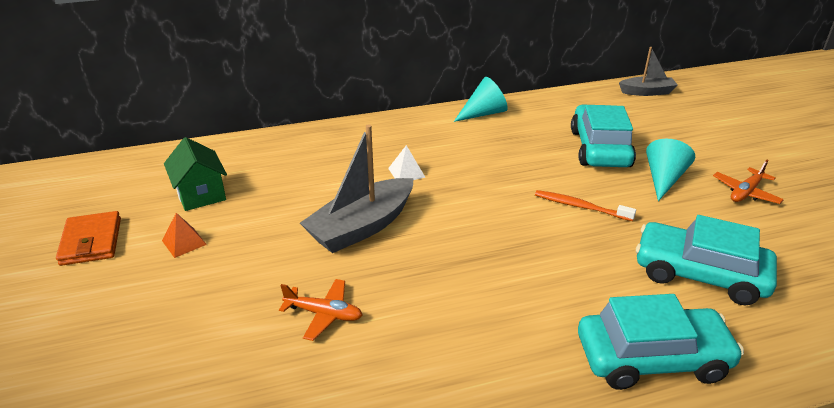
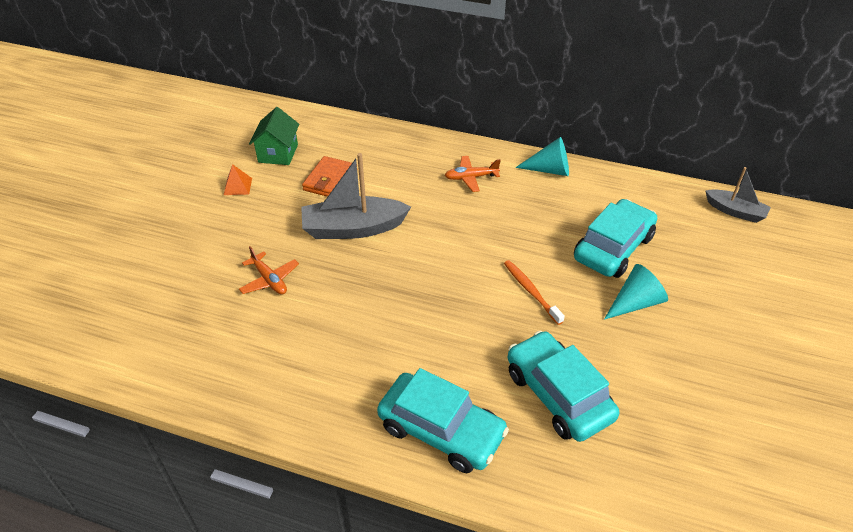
camera: 35 degrees right, 10 degrees up
(91, 241) = (190, 160): orange wallet -> orange wallet (330, 180)
(406, 172) = (429, 198): white pyramid -> none
(745, 192) = (698, 352): orange plane -> orange plane (471, 177)

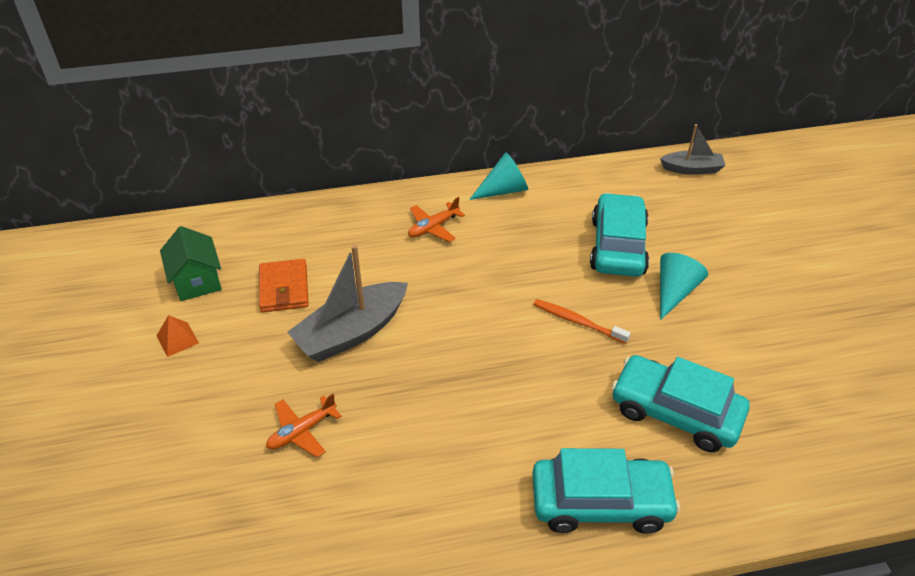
camera: 30 degrees left, 0 degrees up
(269, 280) = (302, 431): orange plane -> orange plane turned 120 degrees clockwise

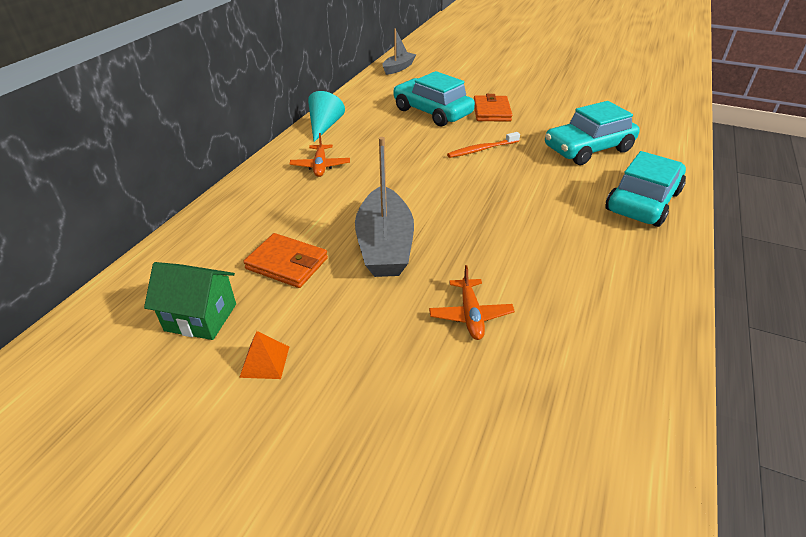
camera: 55 degrees left, 5 degrees down
(674, 291) = (491, 111): turquoise cone -> orange wallet

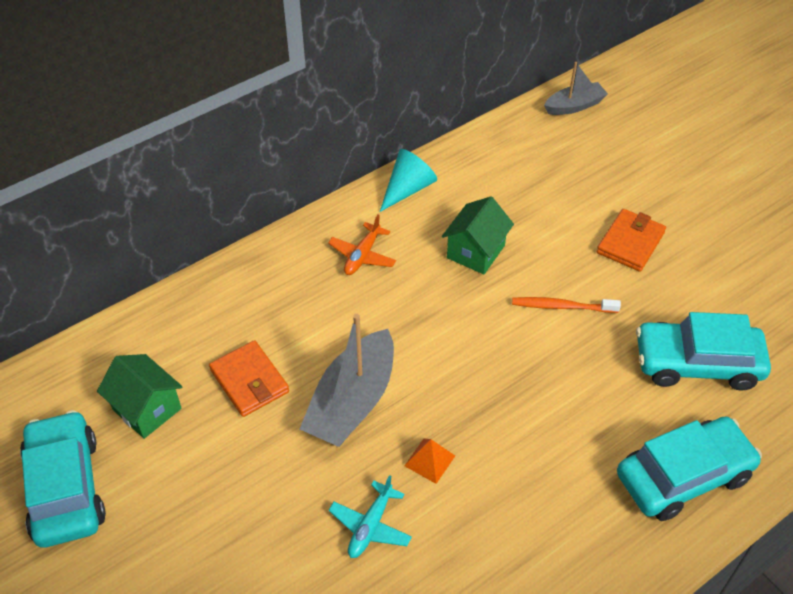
camera: 30 degrees right, 10 degrees up
(264, 361) = (171, 482): orange pyramid -> orange pyramid (429, 460)
(400, 141) = (476, 251): none -> green house
(432, 112) = (553, 213): turquoise car -> turquoise car (65, 488)
(470, 315) = (370, 526): orange plane -> turquoise plane

